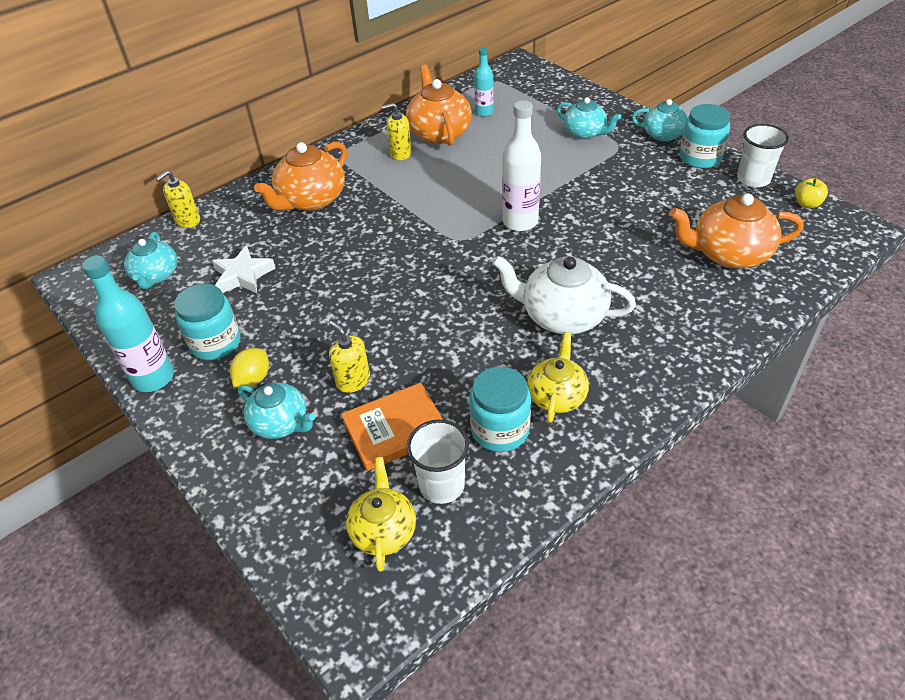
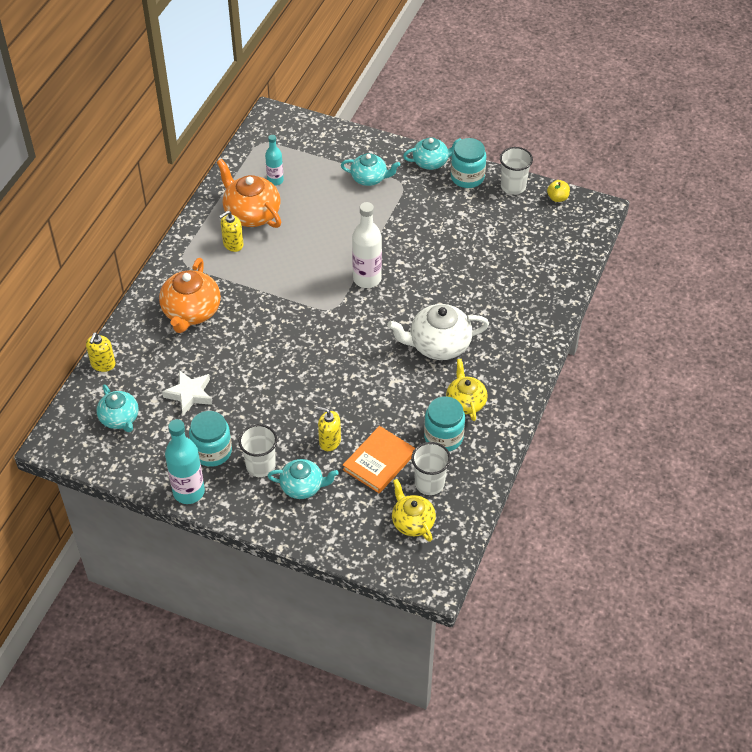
camera: 30 degrees left, 5 degrees up
(253, 379) = (260, 466): yellow lemon -> white cup
(728, 254) = (523, 258): orange teapot -> none

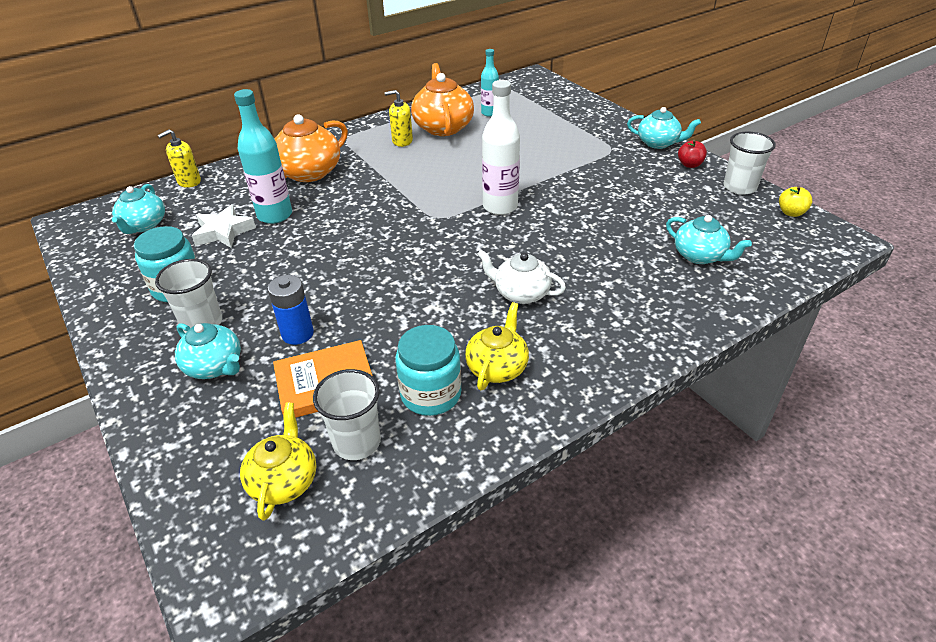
camera: 35 degrees right, 10 degrees down
(189, 492) = (108, 313): turquoise bottle -> turquoise bottle (275, 215)
(329, 441) = (297, 334): yellow soap dispenser -> blue battery
(369, 178) = (581, 136): turquoise teapot -> turquoise teapot (700, 256)
(438, 345) = (520, 293): white teapot -> white teapot, size x0.65
(467, 177) = (689, 165): turquoise jar -> red apple

